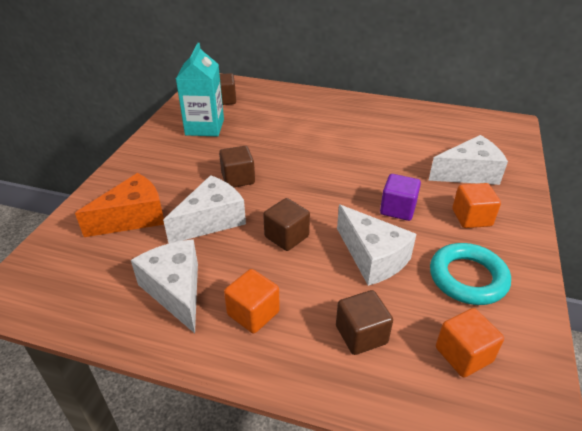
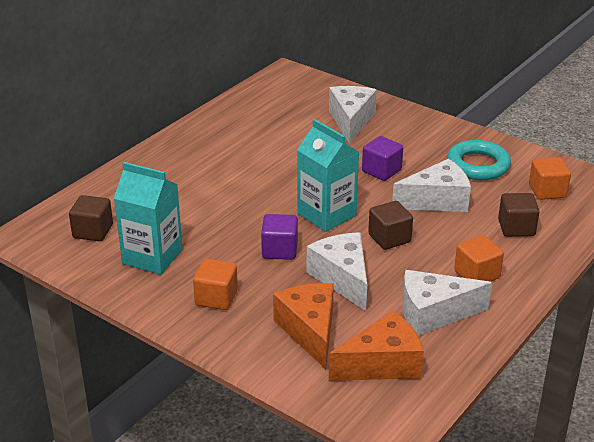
camera: 70 degrees left, 5 degrees down
(93, 269) = (382, 364): none -> orange cheese
(238, 178) = (279, 250): brown cube -> purple cube
(303, 192) = (326, 214): none -> turquoise carton
(471, 218) = (411, 140): orange cube -> orange cube (216, 298)

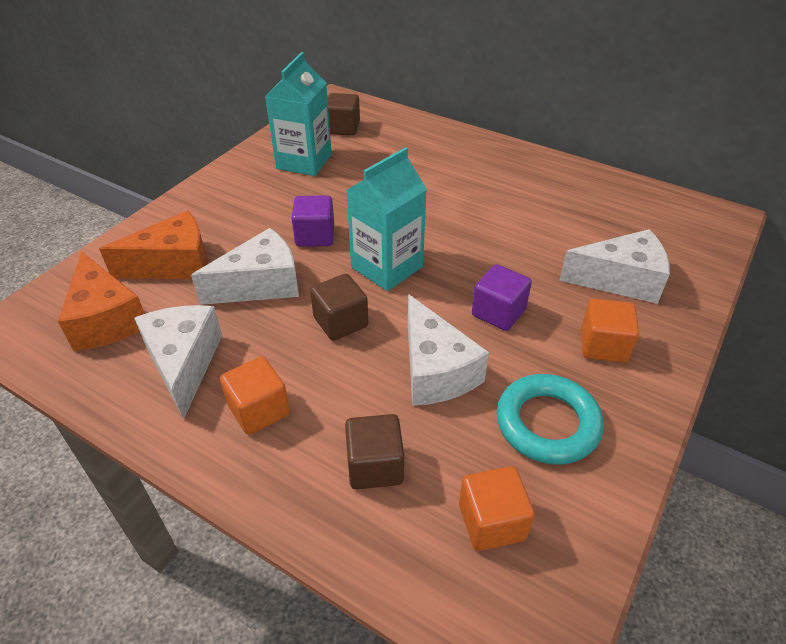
camera: 85 degrees right, 10 degrees up
(216, 298) = (237, 202): orange cube -> orange cube (603, 346)

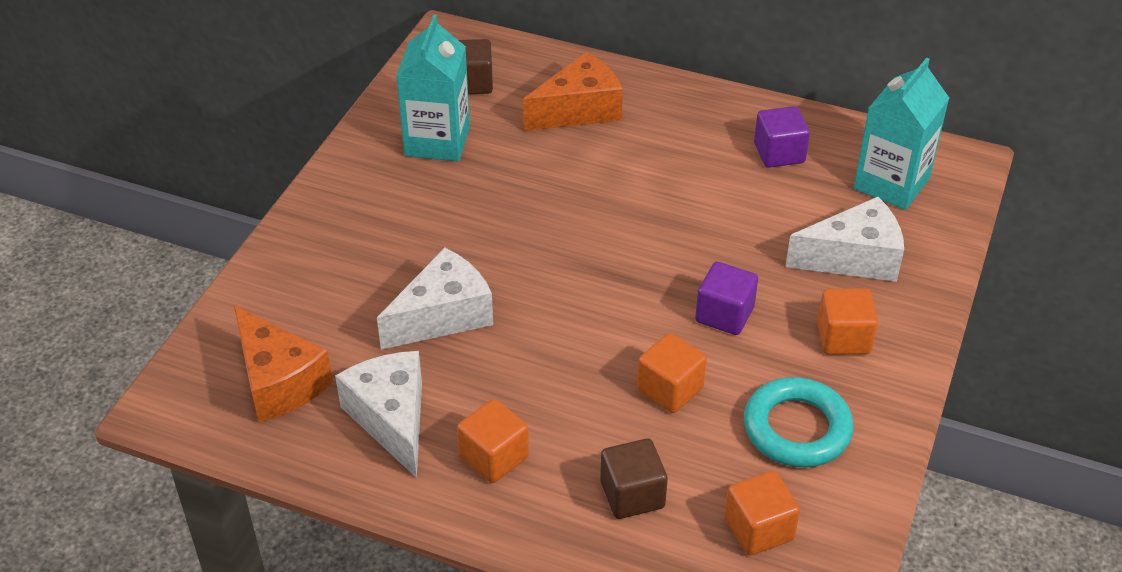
camera: 10 degrees left, 0 degrees up
(174, 264) = (328, 304): orange cheese -> orange cheese (579, 110)
(315, 236) = (486, 245): purple cube -> purple cube (779, 153)
(340, 322) = (551, 349): brown cube -> none
(387, 267) = (584, 275): turquoise carton -> turquoise carton (891, 183)
(435, 370) = (670, 389): white cheese -> orange cube

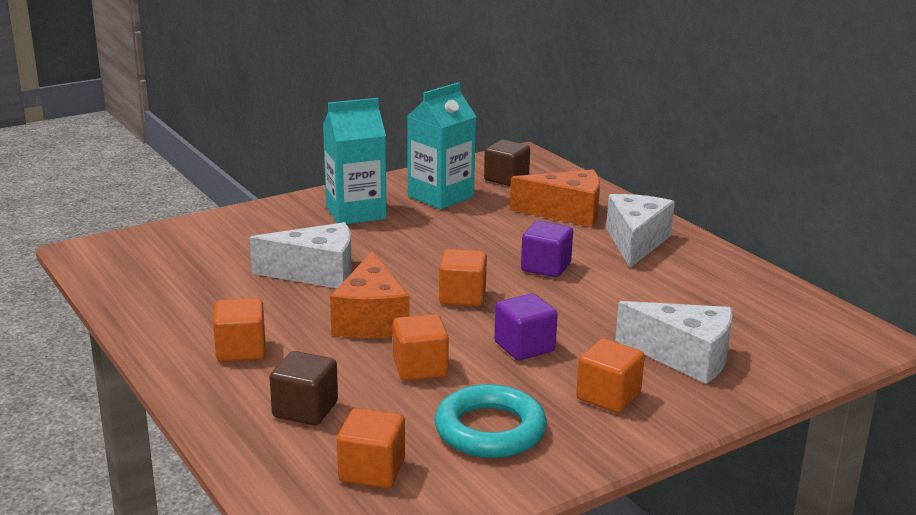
camera: 35 degrees right, 20 degrees down
(279, 381) = (168, 264): orange cheese -> orange cheese (371, 319)
(391, 419) = (206, 306): white cheese -> white cheese (635, 242)
(609, 278) = (462, 297): none -> orange cube
(779, 153) = (700, 281): purple cube -> purple cube (546, 267)
(891, 183) = (782, 329): turquoise carton -> turquoise carton (355, 213)

